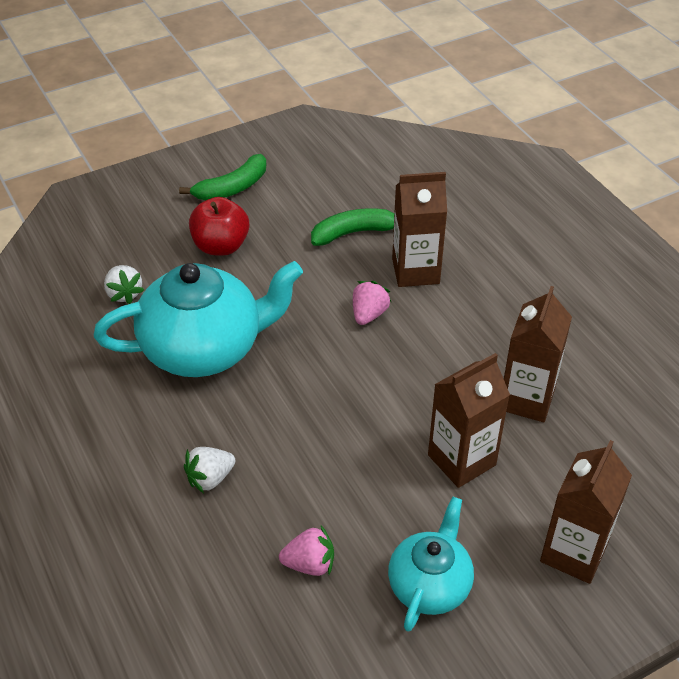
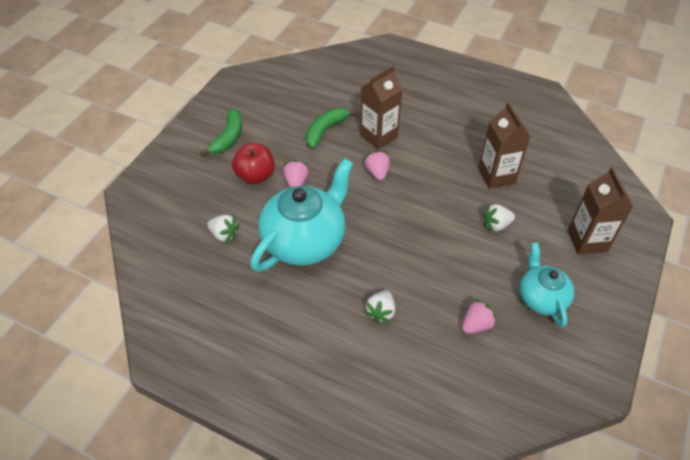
camera: 35 degrees left, 5 degrees up
(259, 276) = (296, 182): none -> pink strawberry
(461, 460) = (496, 225): brown carton -> white strawberry

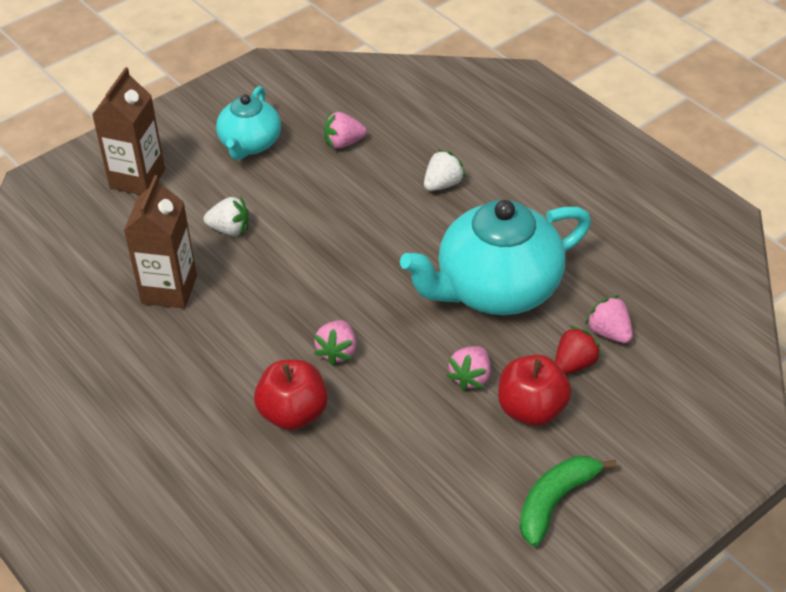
camera: 155 degrees left, 5 degrees down
(224, 235) = (609, 332): white strawberry -> pink strawberry
(239, 208) = (574, 364): none -> red strawberry
(325, 130) = (376, 456): green banana -> none
(379, 136) = (293, 414): brown carton -> red apple

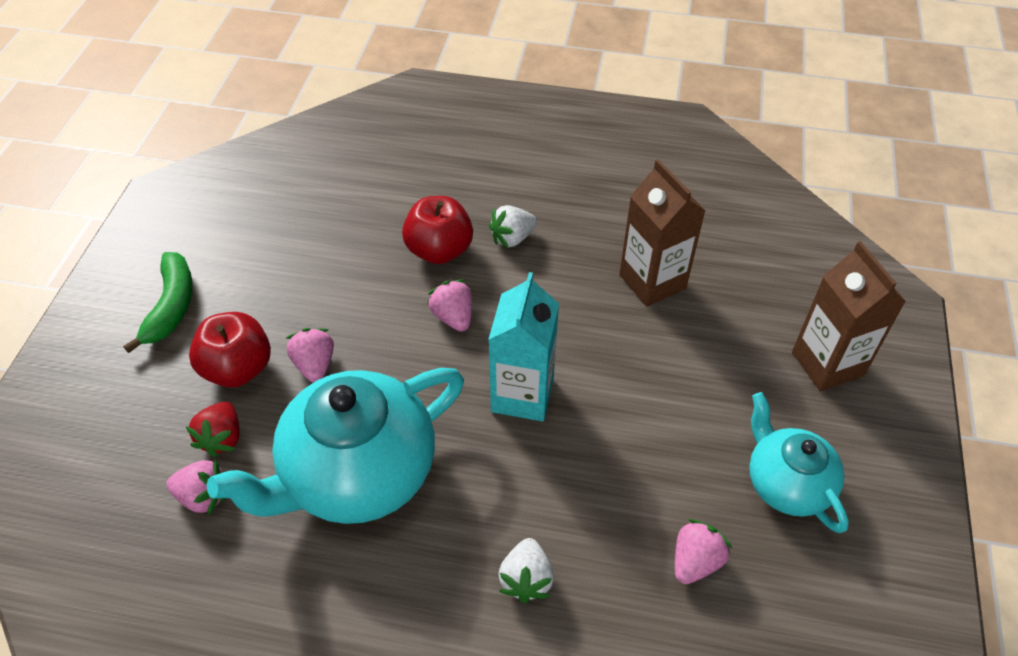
camera: 140 degrees right, 5 degrees up
(229, 229) = (676, 369): white strawberry -> white strawberry (512, 238)
(345, 272) = (522, 395): none -> turquoise carton
(496, 289) = (357, 473): turquoise teapot -> turquoise teapot turned 150 degrees counterclockwise

